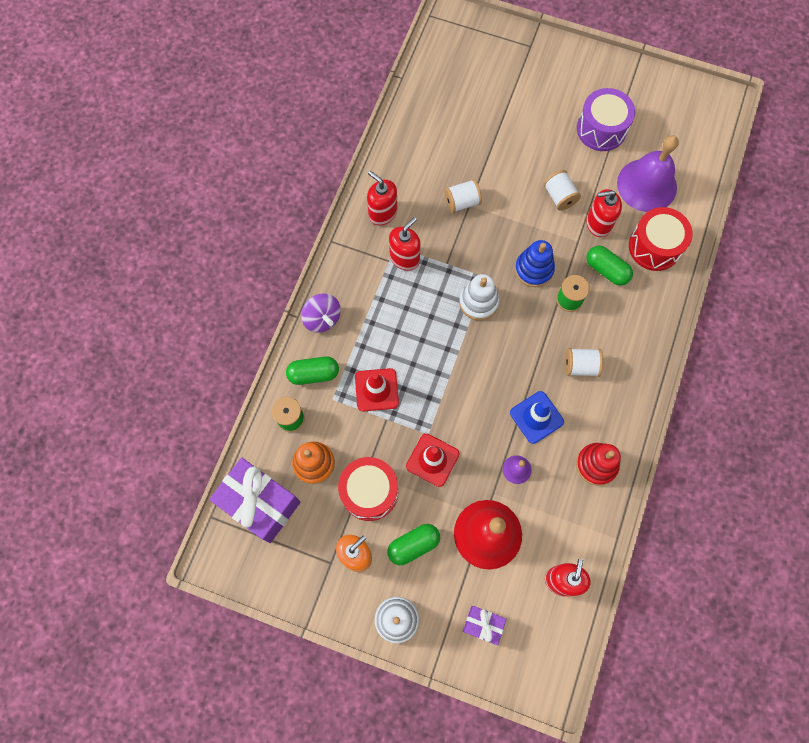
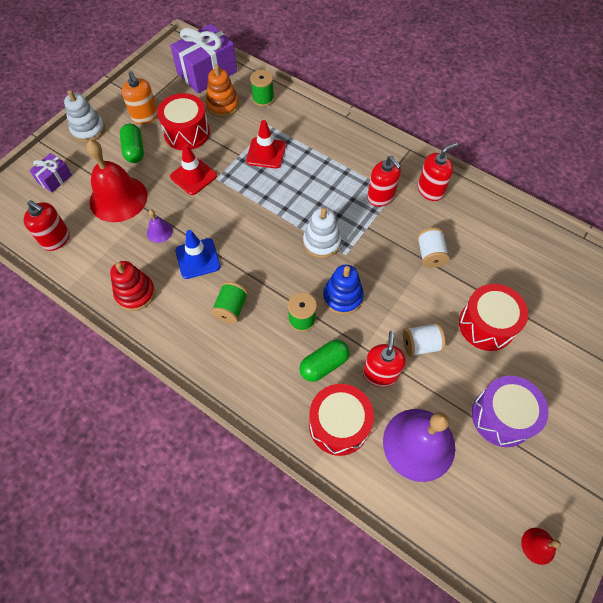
camera: 105 degrees right, 10 degrees down
(313, 374) = (294, 117): green capsule -> none
(322, 318) = (339, 131): purple spinning top -> none
(521, 148) = (486, 325): none -> red drum
(580, 366) = (231, 308): white spool -> green spool
(688, 99) = (538, 545): none -> red bell

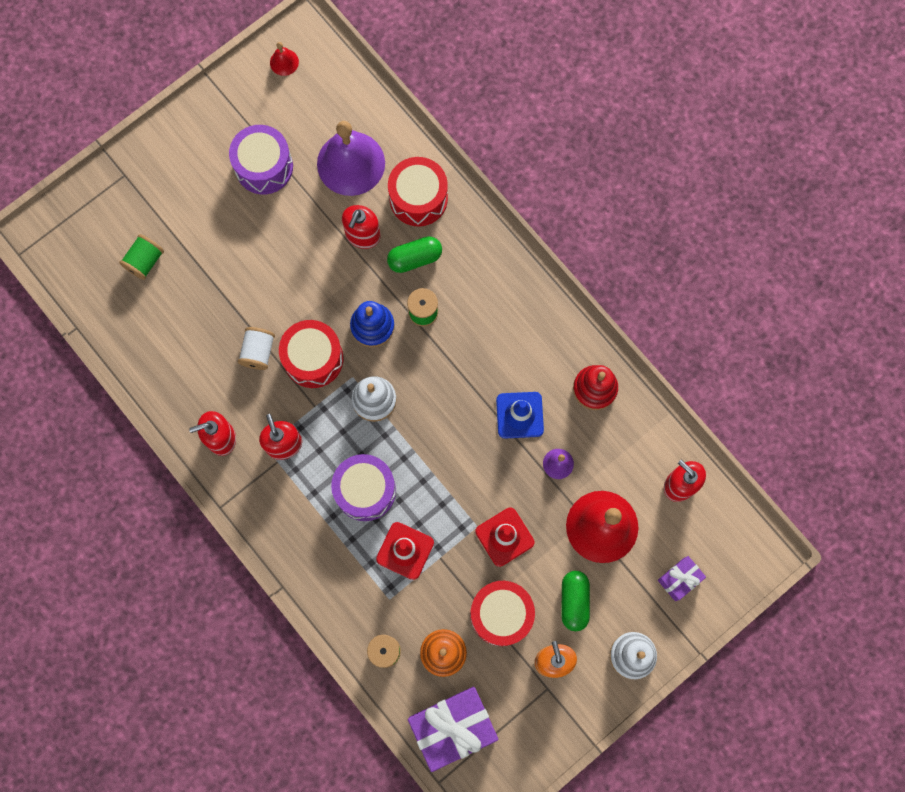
camera: 165 degrees left, 15 degrees up
(231, 308) = (494, 343): green spool -> green spool (145, 261)
(307, 182) = (365, 490): none -> purple drum
(420, 345) = (311, 253): white spool -> none
(486, 325) = (235, 257): red drum -> red drum (313, 358)

